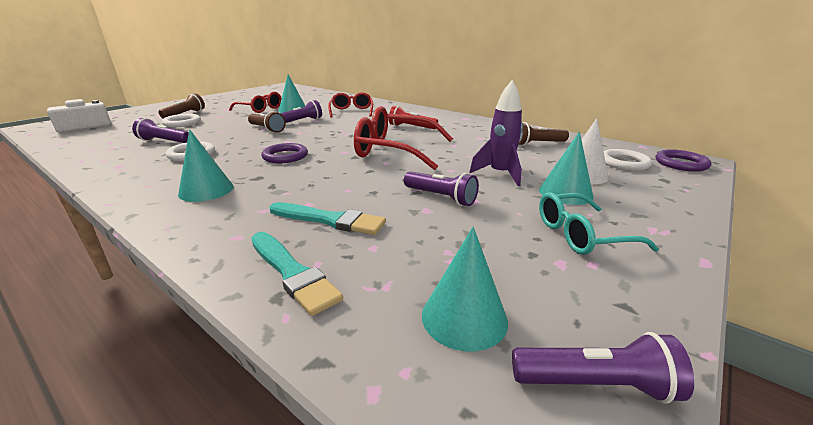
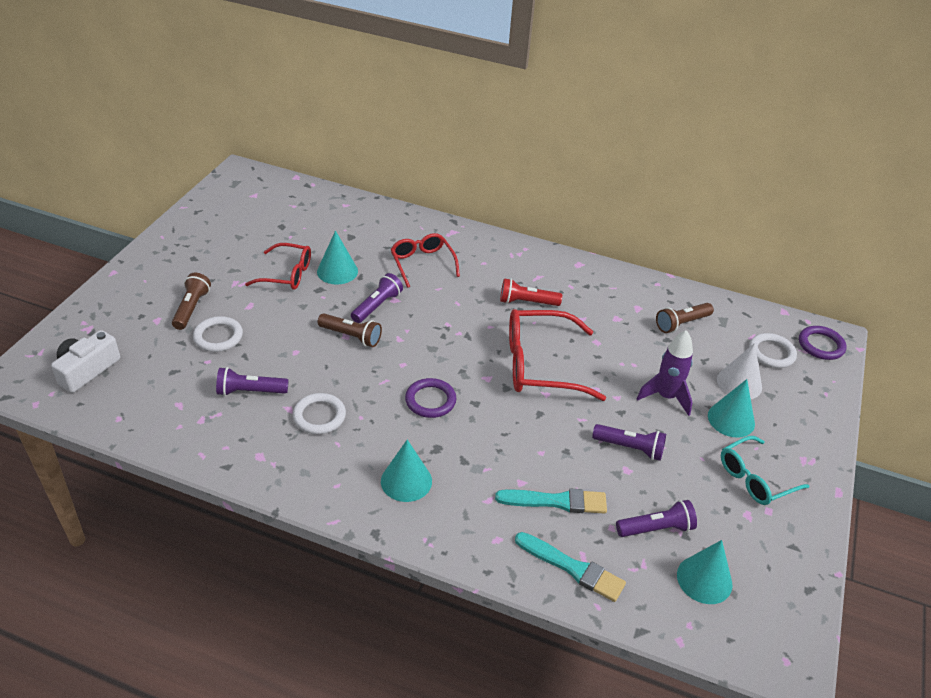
camera: 20 degrees left, 15 degrees up
(595, 384) = (786, 607): purple flashlight -> purple flashlight (656, 529)

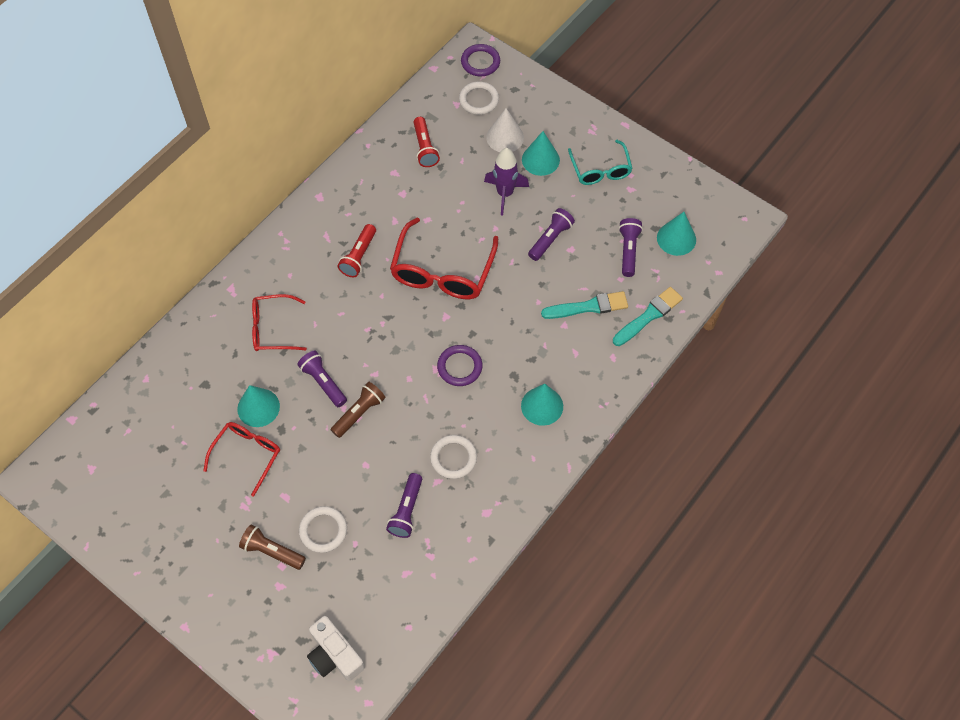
camera: 70 degrees left, 20 degrees up
(556, 501) = (588, 307): turquoise brush -> turquoise brush turned 60 degrees clockwise
(681, 323) = (424, 148): brown flashlight -> red flashlight

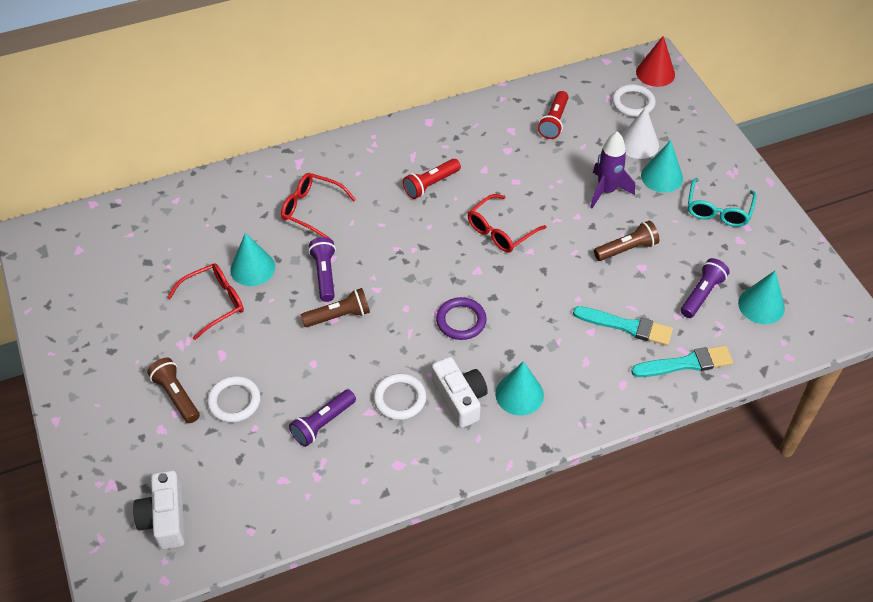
camera: 30 degrees right, 10 degrees down
(442, 271) = (500, 231): red glasses -> red glasses, size x0.62
(480, 62) = (655, 73): purple ring -> red cone
(499, 433) = (460, 399): none -> white camera
(550, 239) = (627, 249): purple flashlight -> brown flashlight

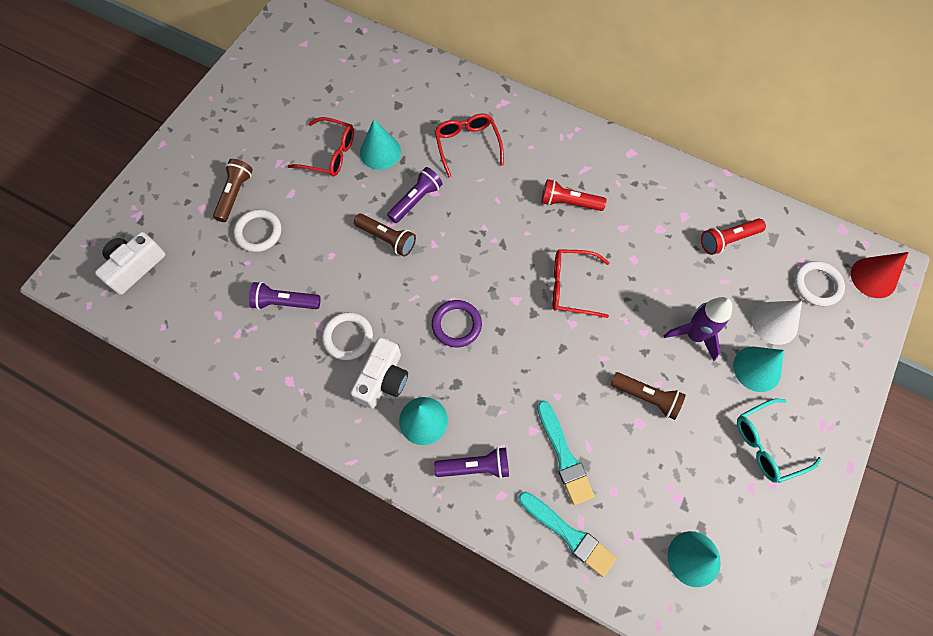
camera: 50 degrees right, 15 degrees up
(702, 294) = (657, 496): purple flashlight -> purple flashlight (475, 467)

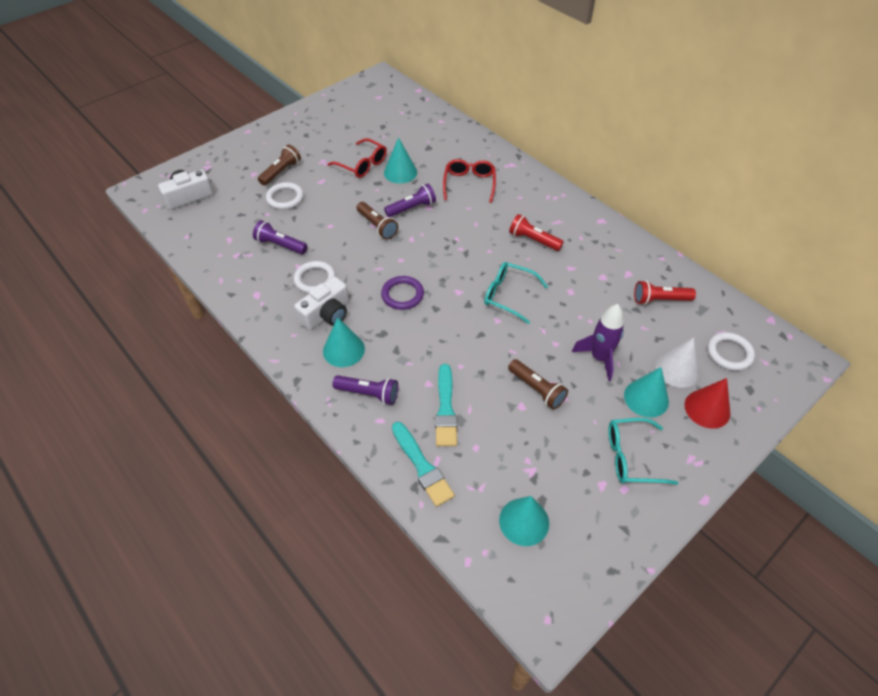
camera: 20 degrees right, 15 degrees down
(571, 287) = (508, 295): red glasses -> turquoise glasses
(873, 277) = (786, 362): red cone -> red cone (707, 409)

